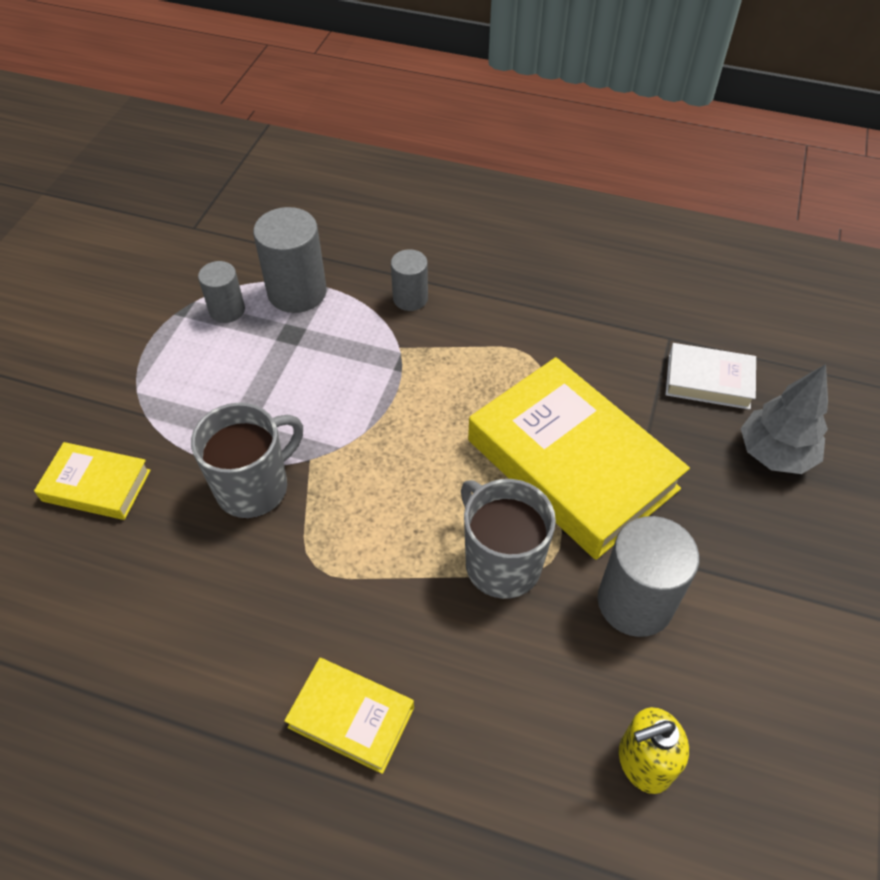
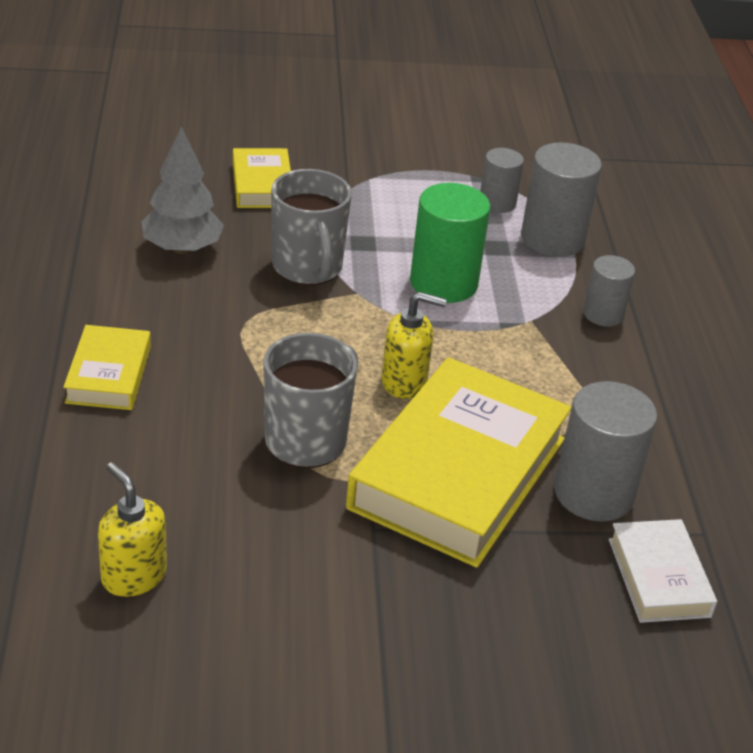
camera: 65 degrees right, 15 degrees down
(254, 487) = (307, 268): grey mug -> grey mug turned 45 degrees clockwise
(324, 389) = (443, 283): none -> green cylinder
(448, 464) = (404, 382): none -> yellow soap dispenser
(635, 602) = (310, 547): grey cylinder -> grey cylinder (593, 493)
(774, 454) = (583, 653): grey tree -> grey tree (182, 248)

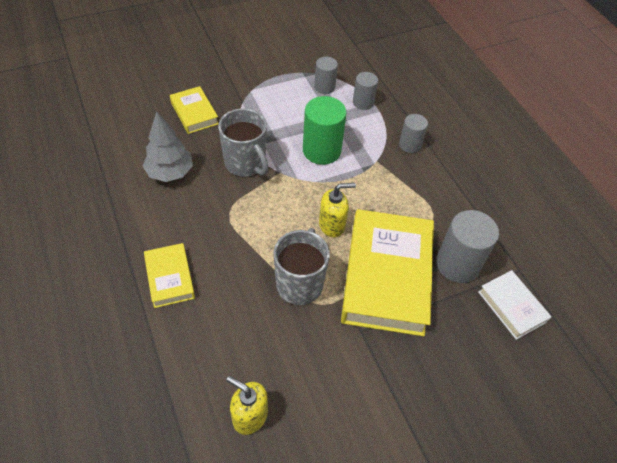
camera: 20 degrees left, 15 degrees up
(553, 238) = (363, 102): grey cylinder -> grey cylinder, size x0.59

